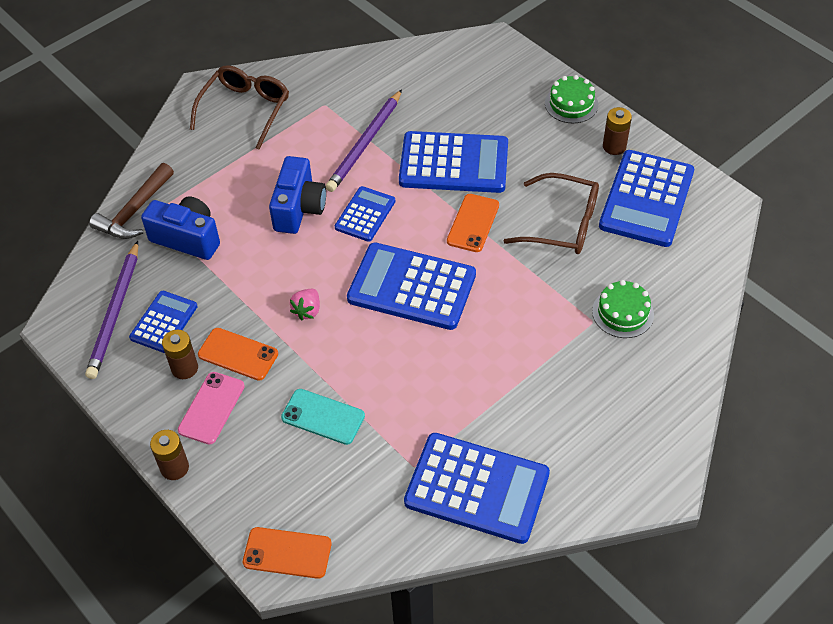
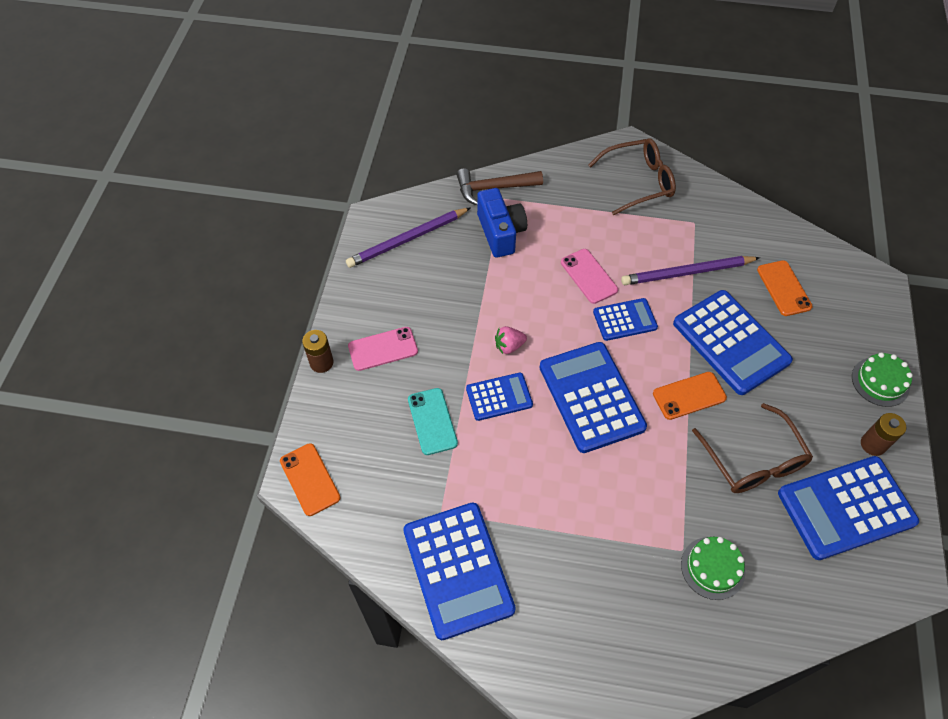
camera: 50 degrees right, 5 degrees up
(164, 322) = (424, 271): blue calculator -> blue calculator (499, 397)
(184, 368) = (399, 310): brown battery -> none
(238, 354) = (437, 332): orange phone -> orange phone (784, 288)
(299, 208) = (588, 276): blue camera -> pink phone

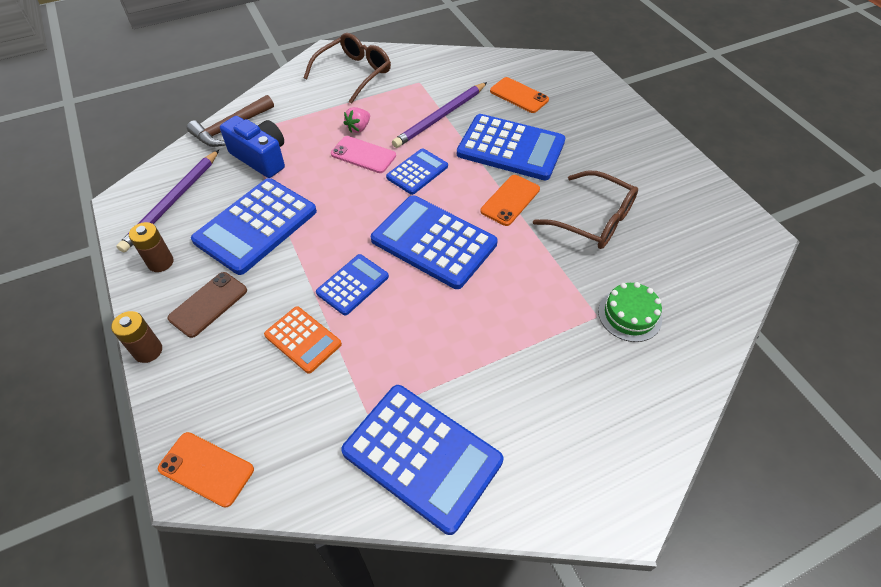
camera: 35 degrees left, 5 degrees down
(383, 349) = (208, 304): pink phone -> brown phone
(432, 421) = (303, 340): turquoise phone -> orange calculator
(509, 346) = (332, 240): pink strawberry -> pink strawberry (358, 128)
(846, 507) = (681, 216): blue calculator -> blue calculator (256, 226)
(873, 444) = (662, 165): brown battery -> brown battery (160, 262)
(880, 381) = (632, 123): green cake -> none

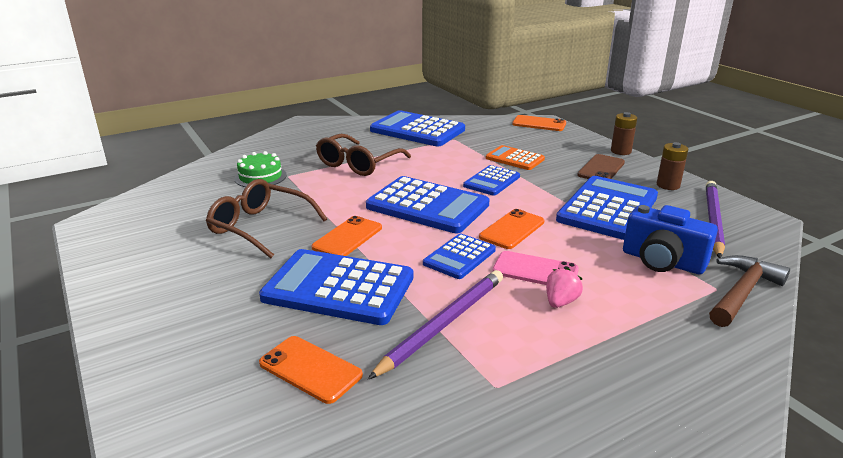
camera: 175 degrees right, 25 degrees down
(354, 73) = (628, 398): brown glasses -> brown glasses (358, 164)
(362, 201) = (512, 229): none -> orange phone

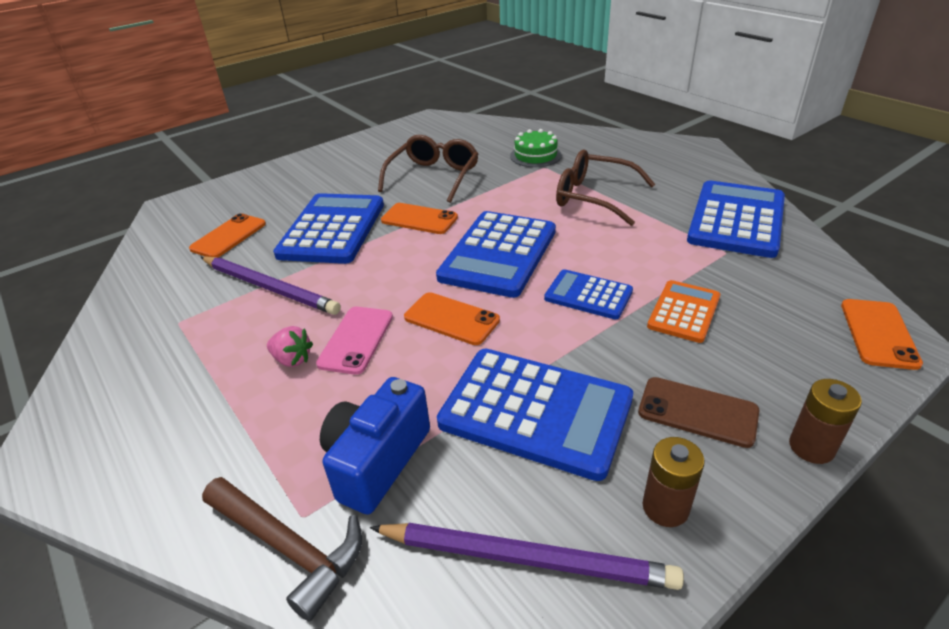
camera: 85 degrees right, 10 degrees up
(459, 257) = (385, 286): blue calculator -> none

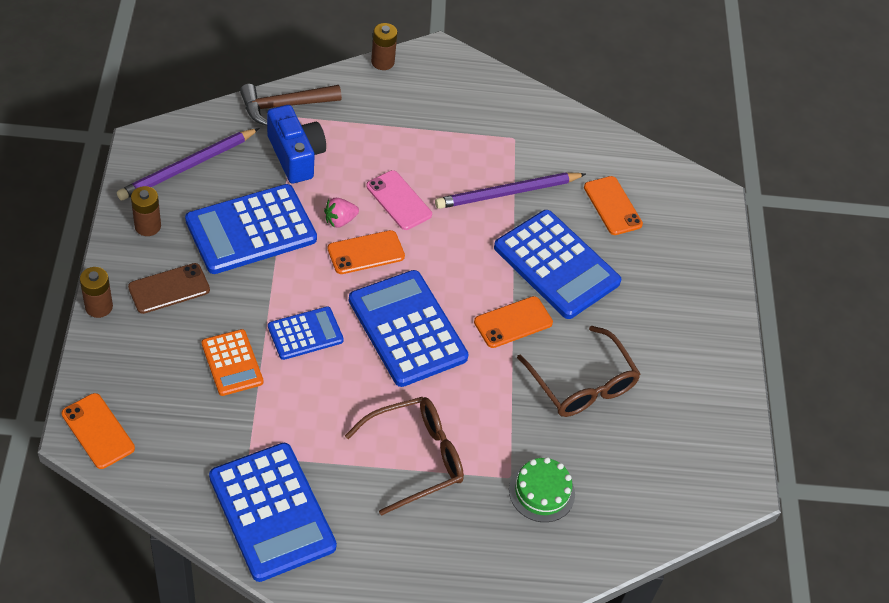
camera: 120 degrees right, 15 degrees up
(96, 506) = (382, 62): none -> brown battery
(292, 359) = (413, 166): pink strawberry -> pink strawberry (340, 220)

